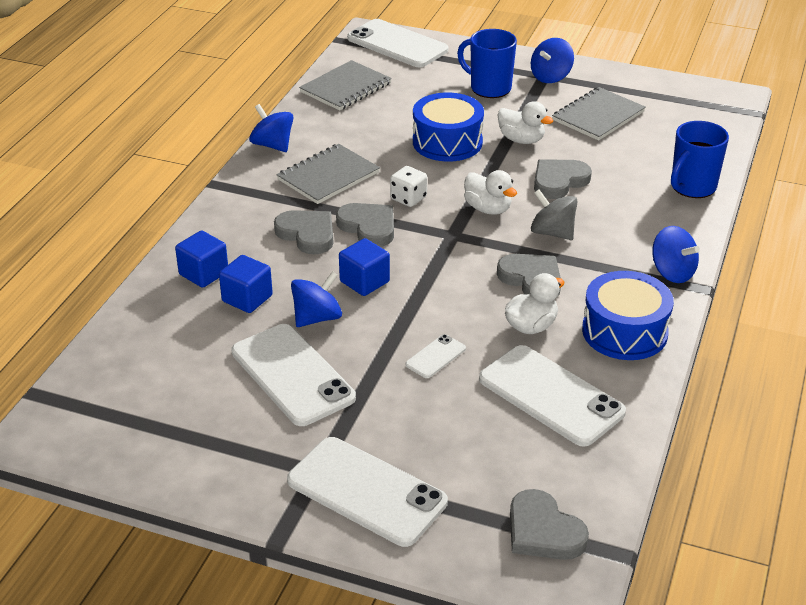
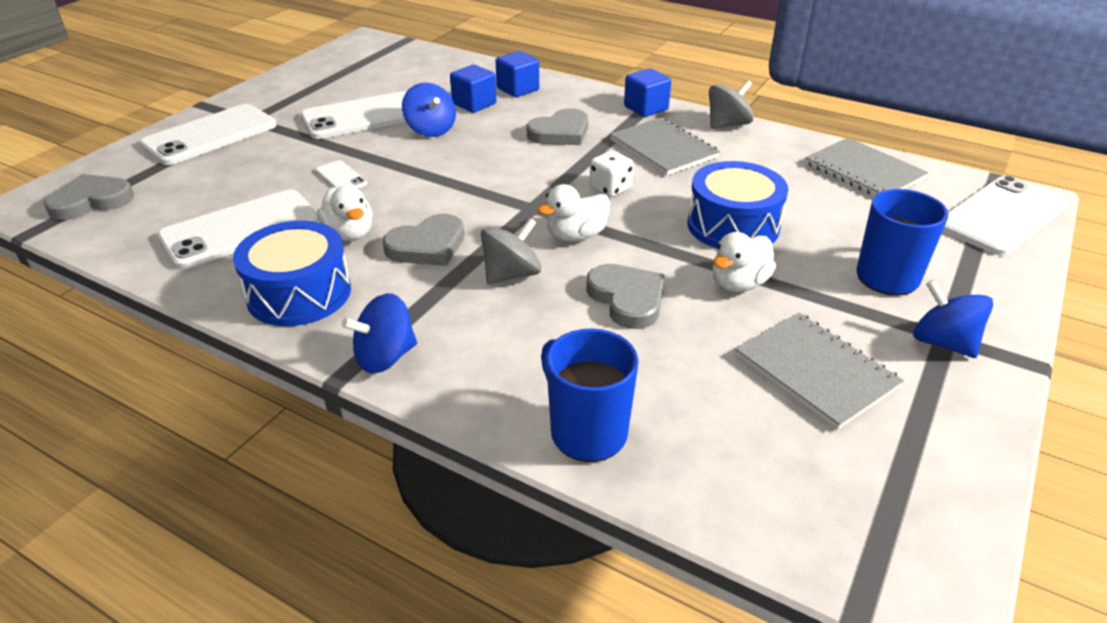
camera: 100 degrees right, 0 degrees up
(272, 145) = (727, 124): blue spinning top -> grey spinning top
(364, 282) = (472, 154): blue cube -> blue cube (646, 108)
(368, 227) = (562, 162): grey heart -> none

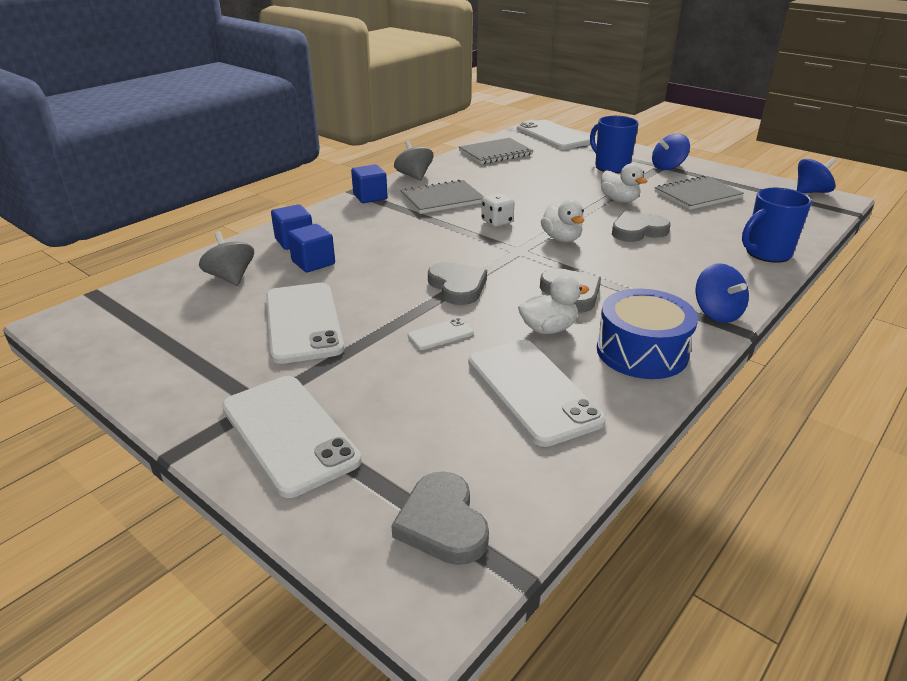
camera: 80 degrees left, 5 degrees down
(431, 130) = (358, 286): blue spinning top -> blue spinning top (811, 192)
(511, 274) = (611, 264): grey spinning top -> grey spinning top (231, 277)
(560, 133) = (396, 231): grey heart -> grey heart (457, 286)
(733, 226) = (554, 193): blue drum -> none

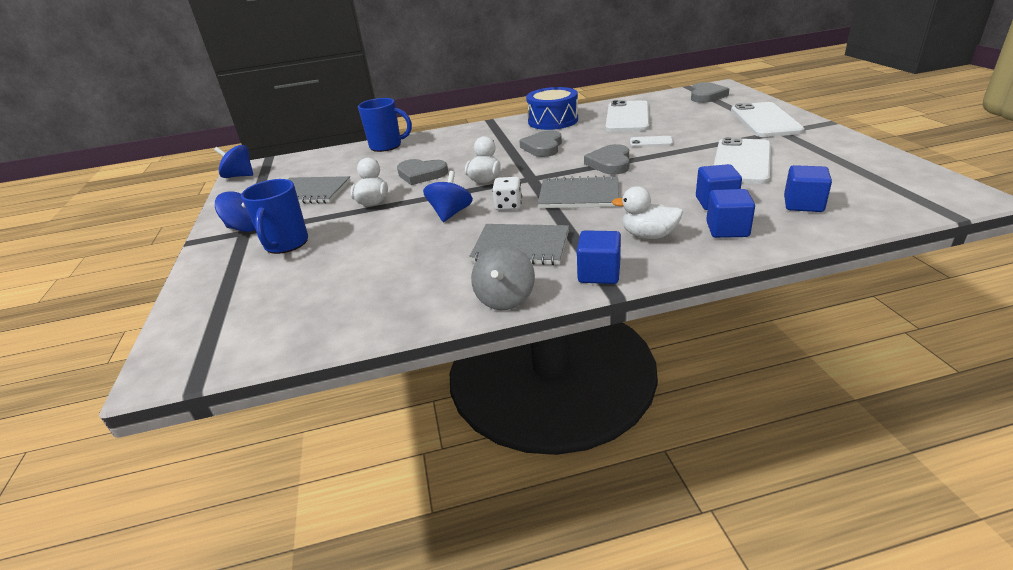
camera: 140 degrees left, 0 degrees up
(231, 277) = (803, 204): grey spinning top -> blue cube
(495, 153) = (337, 316): grey notebook -> grey notebook (579, 195)
(548, 329) = (584, 135): white duck -> white duck (648, 235)
(552, 135) = (196, 333): white phone -> none
(717, 313) = (485, 127): blue spinning top -> blue spinning top (450, 213)

